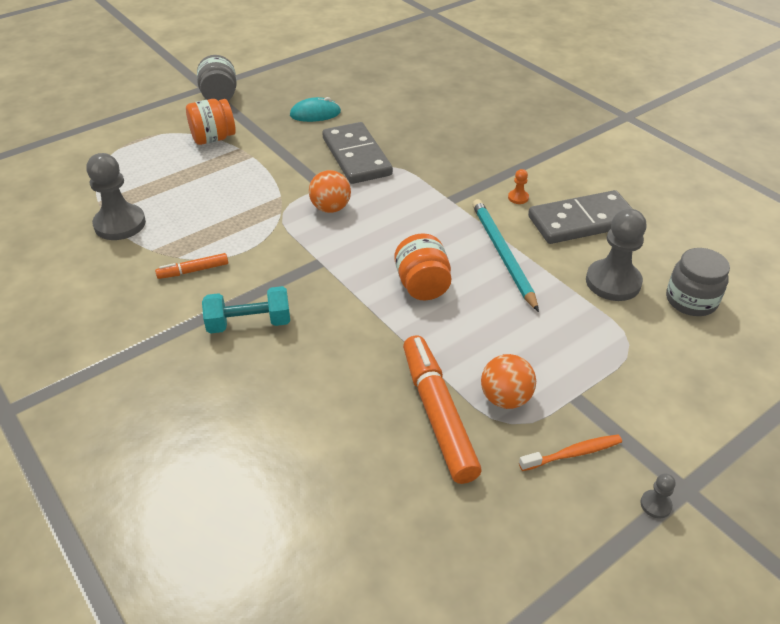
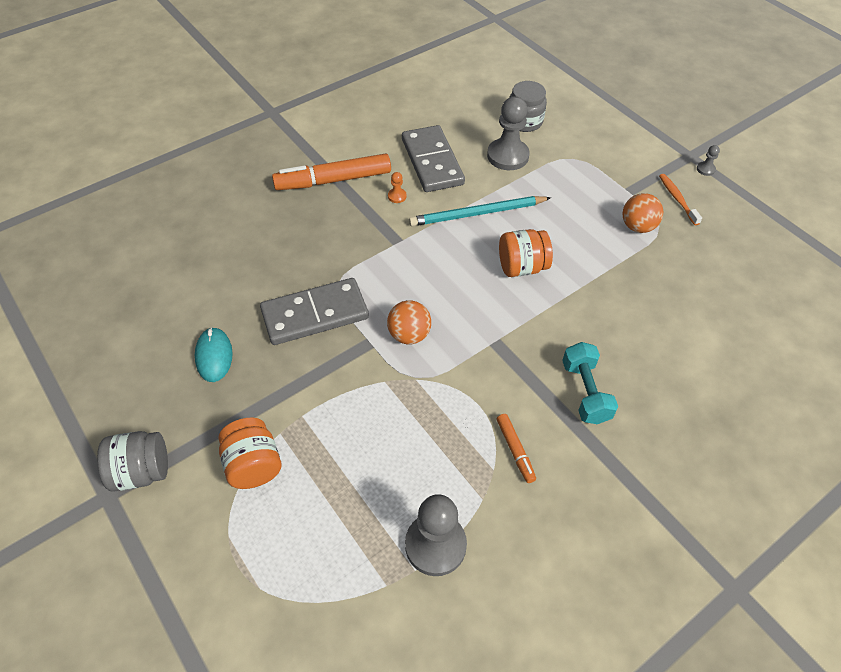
camera: 90 degrees left, 10 degrees up
(438, 415) = (661, 264): orange marker -> orange marker (334, 180)

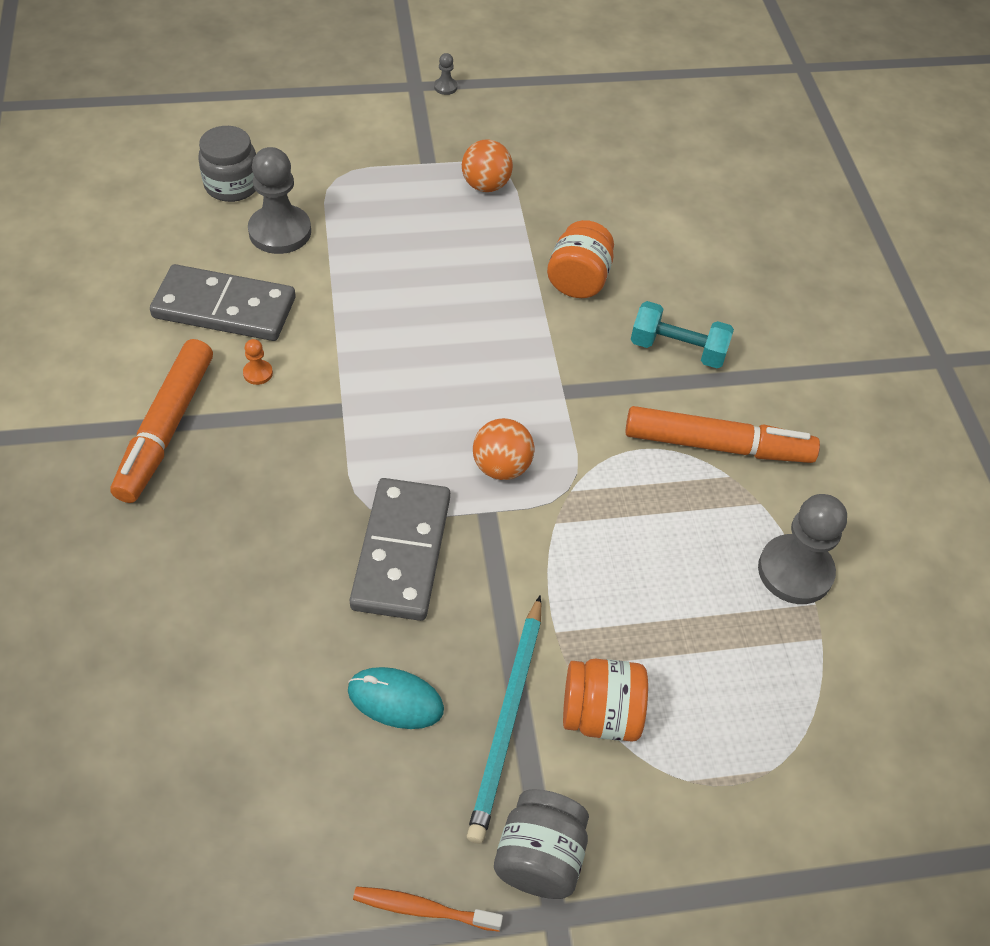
camera: 65 degrees left, 0 degrees up
(477, 214) = (355, 309): turquoise pencil -> turquoise pencil (507, 720)
(515, 450) = (716, 445): orange marker -> orange marker, size x2.05
(522, 267) = (472, 312): orange jar -> orange jar (578, 280)
(677, 199) = (470, 133): orange toothbrush -> orange toothbrush (423, 909)

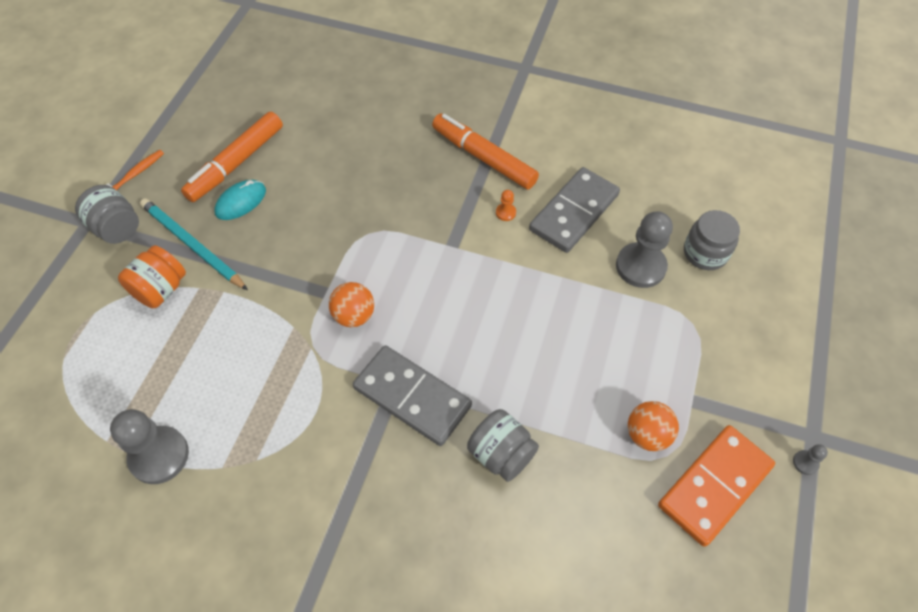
camera: 120 degrees right, 5 degrees up
(402, 552) = (326, 238): grey domino -> grey domino (412, 397)
(506, 135) = (714, 486): none -> orange domino
(578, 280) = (501, 454): orange jar -> grey jar
(677, 349) = (389, 493): turquoise dumbbell -> none
(716, 445) = (286, 466): orange marker -> orange marker (236, 163)

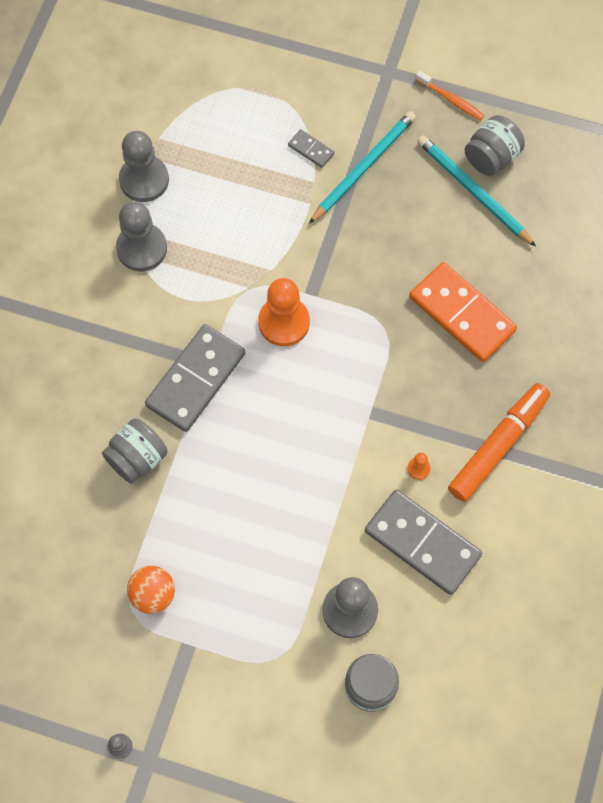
camera: 90 degrees right, 10 degrees up
(116, 228) = (382, 98): grey jar -> grey jar (491, 157)
(160, 289) = (311, 149): orange jar -> grey domino
(236, 163) = (473, 191): orange marker -> turquoise pencil
(241, 201) = (420, 203): turquoise mouse -> none
(248, 456) = (141, 248): none -> grey pawn
(354, 315) = (284, 322): orange ball -> orange pawn
(714, 486) = (100, 652): orange domino -> orange domino (461, 314)

